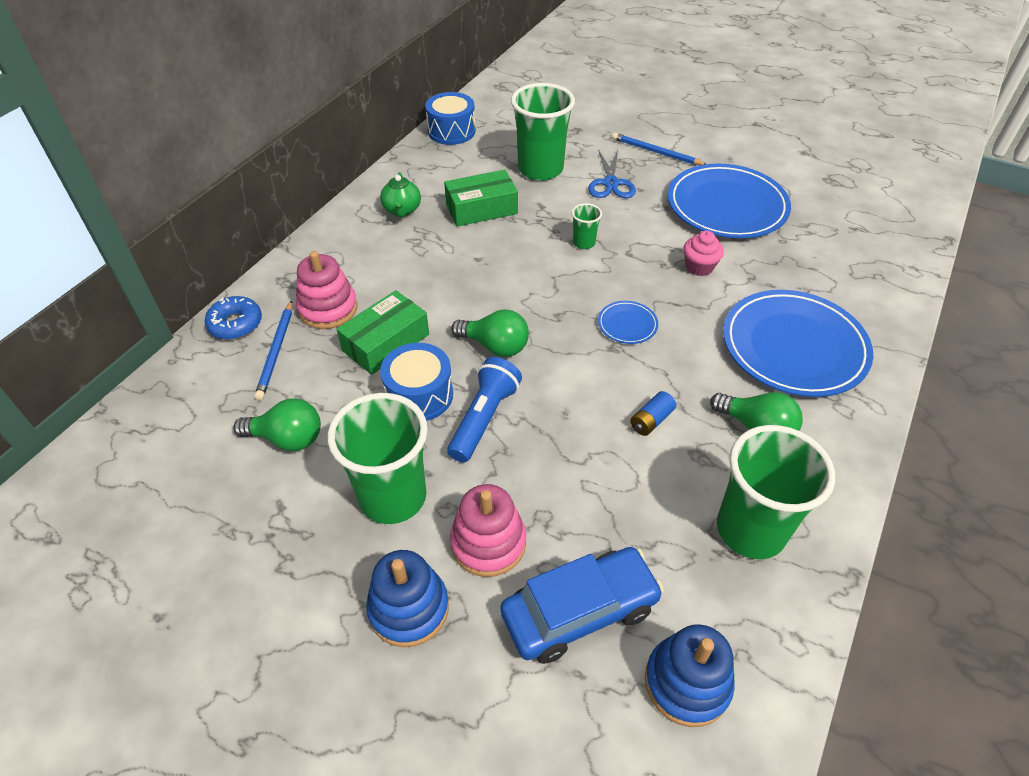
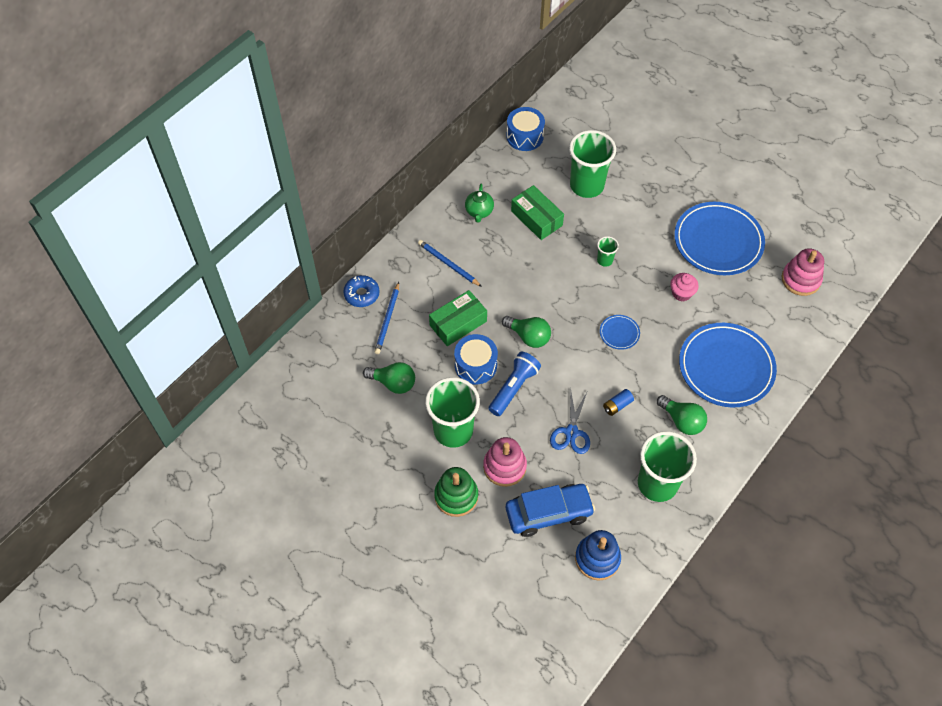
camera: 10 degrees right, 10 degrees up
(328, 309) = (422, 291): pink stacking toy -> pink stacking toy (800, 280)
(409, 608) = (456, 496): blue stacking toy -> green stacking toy
(481, 208) = (536, 218): green box -> green box turned 60 degrees clockwise
(611, 183) = (637, 207): blue scissors -> blue scissors (571, 432)
(656, 152) = (679, 180): blue pencil -> blue pencil (448, 264)

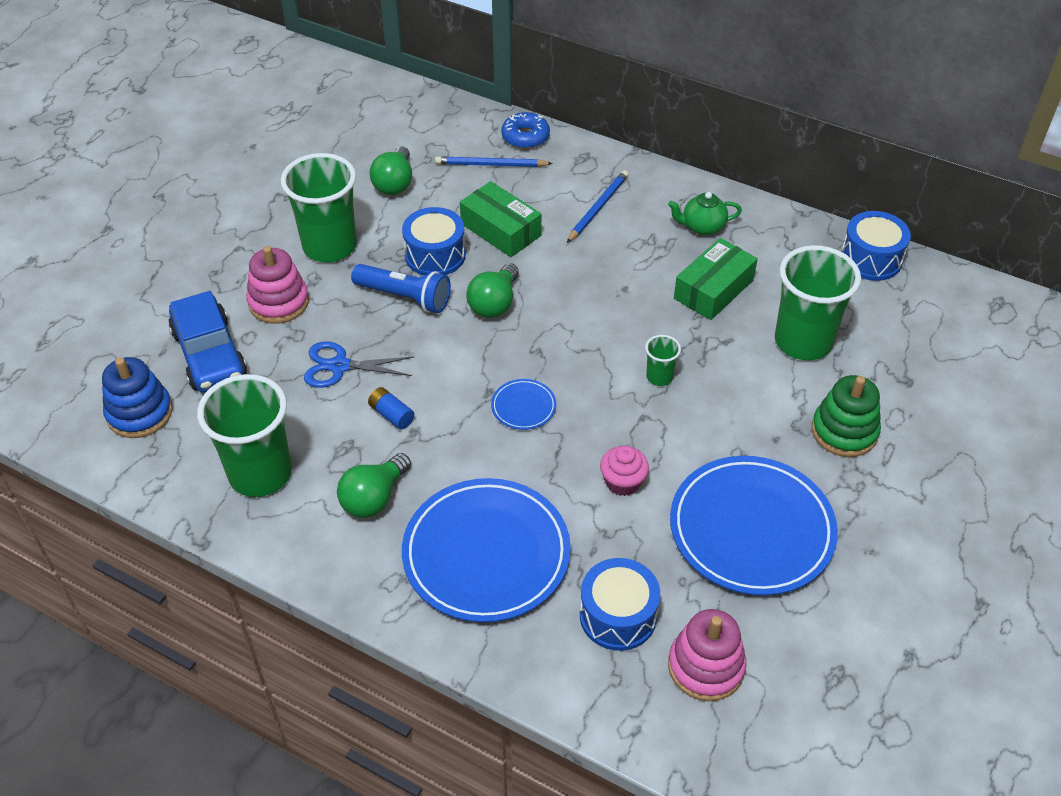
camera: 80 degrees right, 10 degrees down
(456, 496) = (232, 261): green stacking toy -> green stacking toy (844, 431)
(769, 312) = (618, 616): none -> blue drum

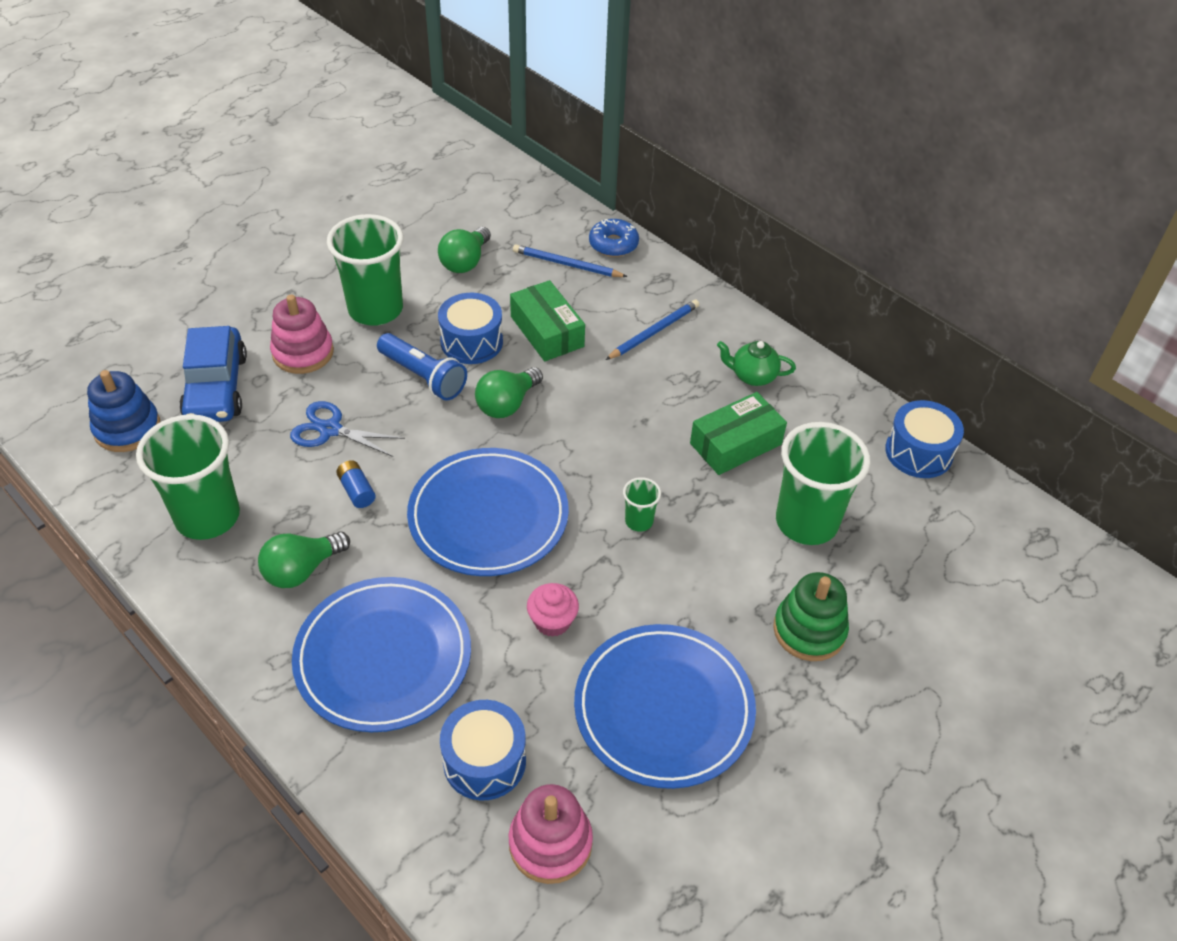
camera: 15 degrees right, 0 degrees up
(523, 406) = (488, 516): blue plate -> blue plate, size x2.34

